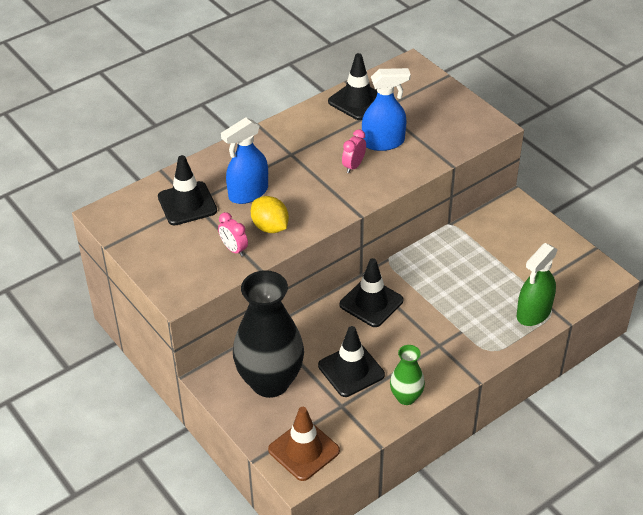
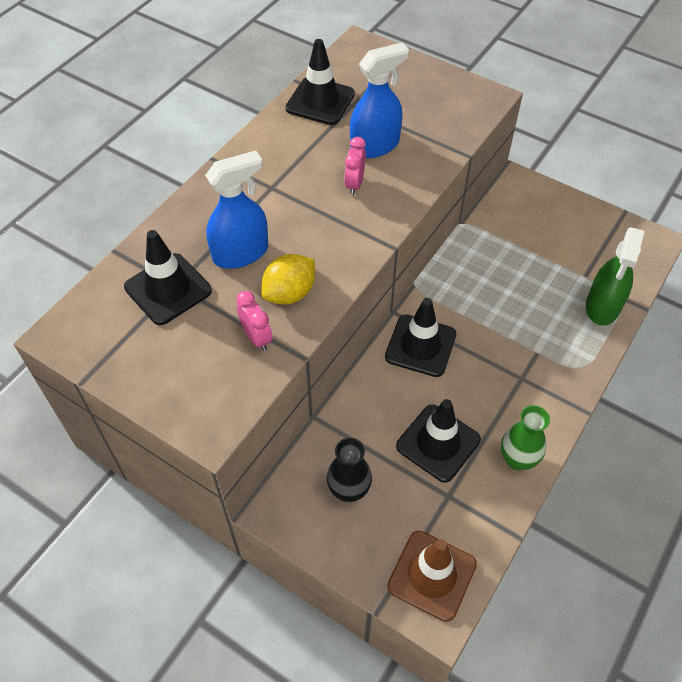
camera: 20 degrees left, 10 degrees up
(234, 249) = (257, 338): pink clock -> pink clock turned 150 degrees counterclockwise
(248, 193) = (241, 253): blue spray bottle -> blue spray bottle turned 150 degrees counterclockwise
(270, 227) = (289, 293): yellow lemon -> yellow lemon turned 75 degrees counterclockwise
(270, 382) = (349, 490): black vase -> black vase, size x0.49

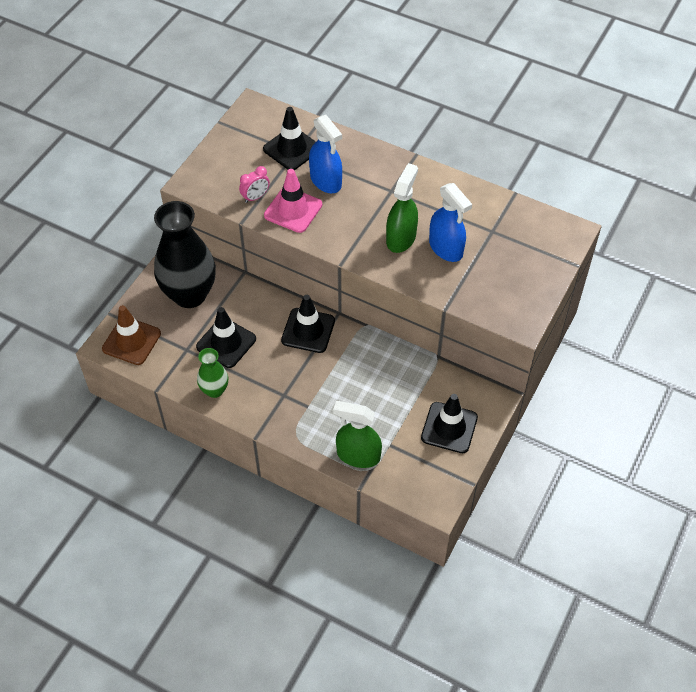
camera: 85 degrees right, 0 degrees up
(289, 293) = (293, 210): yellow lemon -> pink traffic cone
(320, 101) = (492, 210): black traffic cone -> black traffic cone (449, 428)
(349, 490) = (189, 294): black vase -> black vase, size x2.04
(354, 184) = (401, 238): pink clock -> green spray bottle

